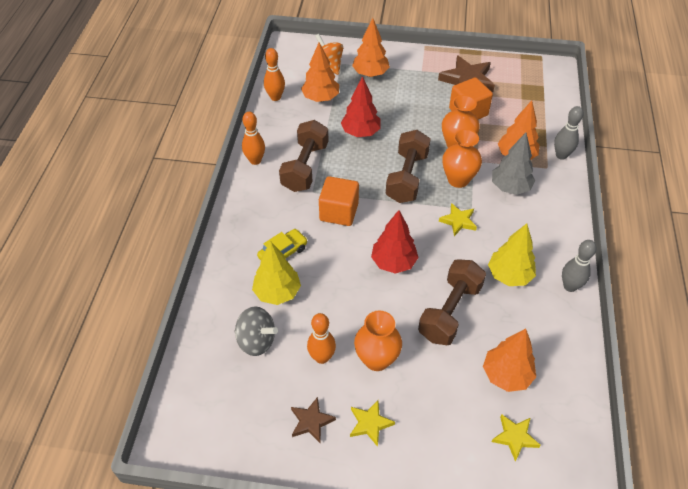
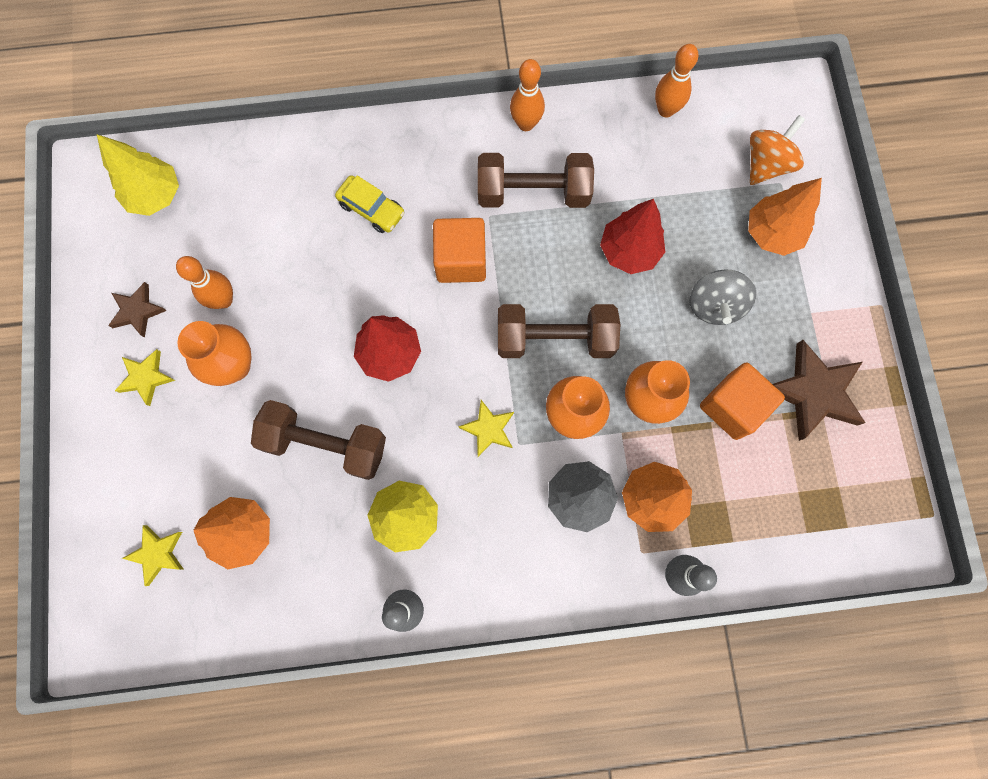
camera: 75 degrees right, 25 degrees up
(256, 341) = (231, 219): grey spinning top -> grey spinning top (714, 305)
(277, 292) = (307, 221): yellow tree -> yellow tree (155, 195)
(321, 98) = (686, 174): orange tree -> none

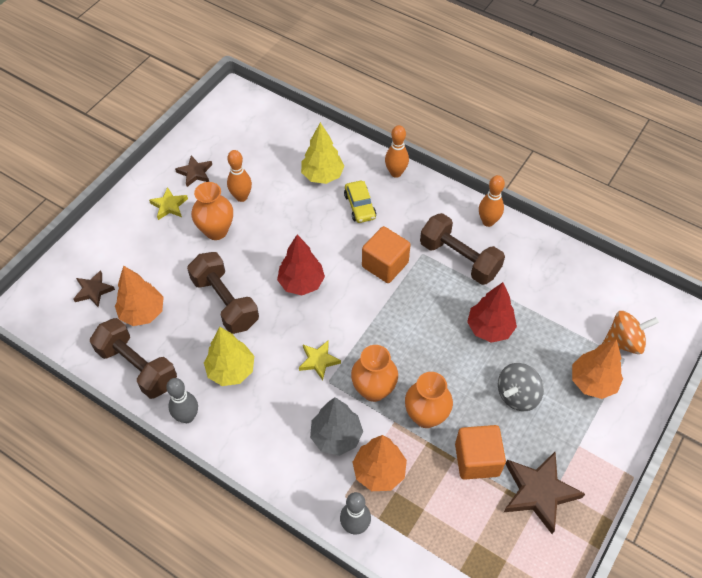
camera: 40 degrees right, 20 degrees down
(155, 195) = (255, 127): yellow tree -> yellow tree (322, 175)
(157, 554) = (93, 290): yellow star -> brown star
(554, 339) = (401, 342): brown dumbbell -> brown dumbbell (137, 367)
(666, 110) = (583, 270): orange bowling pin -> orange bowling pin (396, 173)

